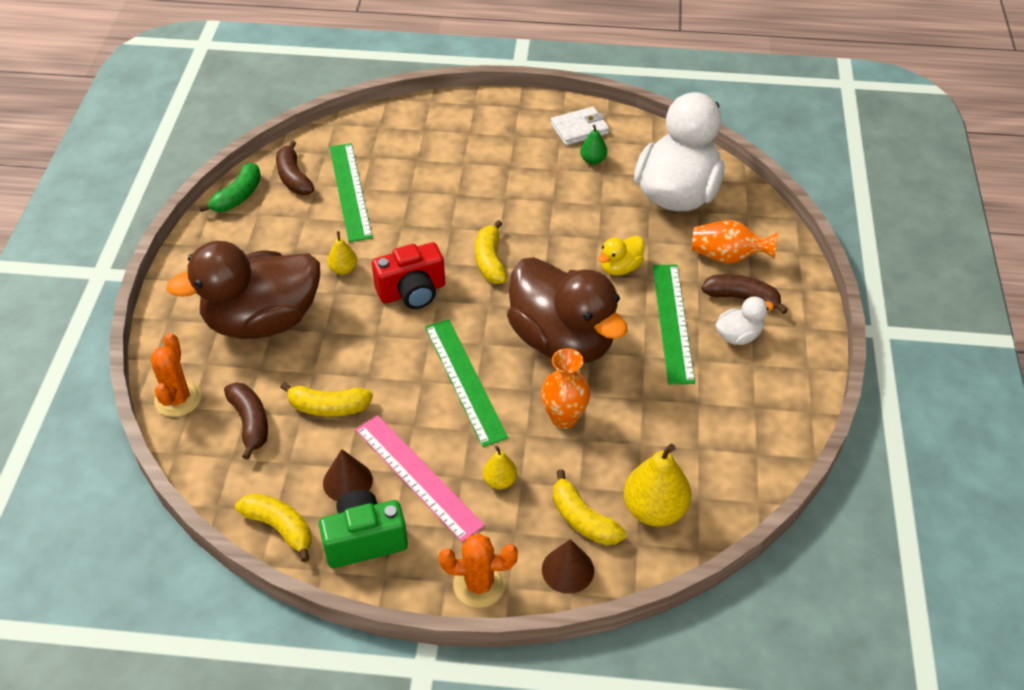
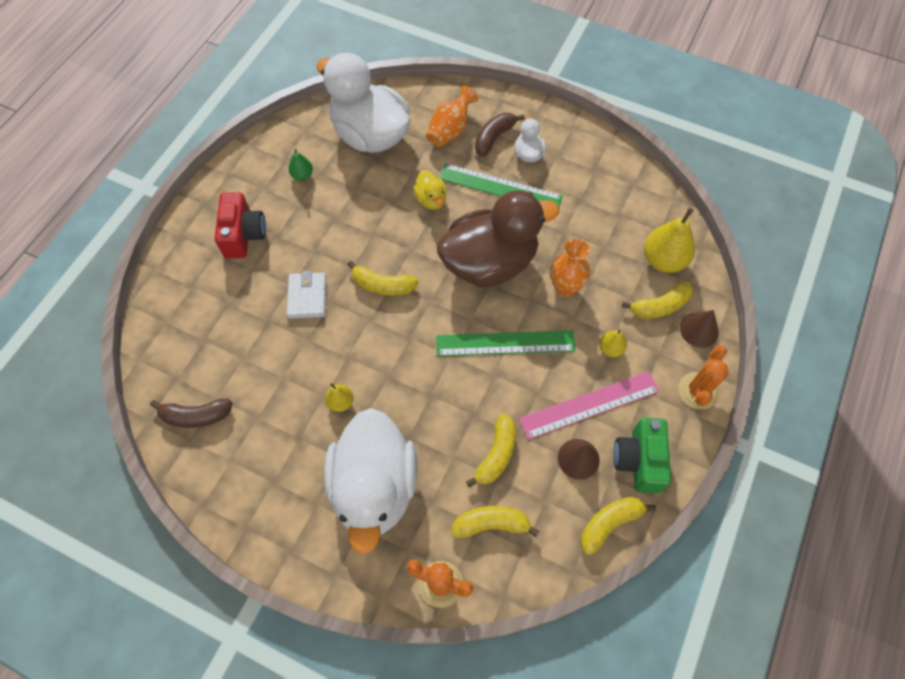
camera: 70 degrees left, 15 degrees up
(238, 196) = (195, 474): green banana -> none
(250, 423) = (491, 524): brown banana -> yellow banana
(262, 321) = (374, 487): brown duck -> white duck
(350, 191) = (241, 370): green ruler -> none
(412, 292) = (392, 354): red camera -> red camera (243, 235)
(579, 129) = (259, 171): white wallet -> white wallet (307, 297)

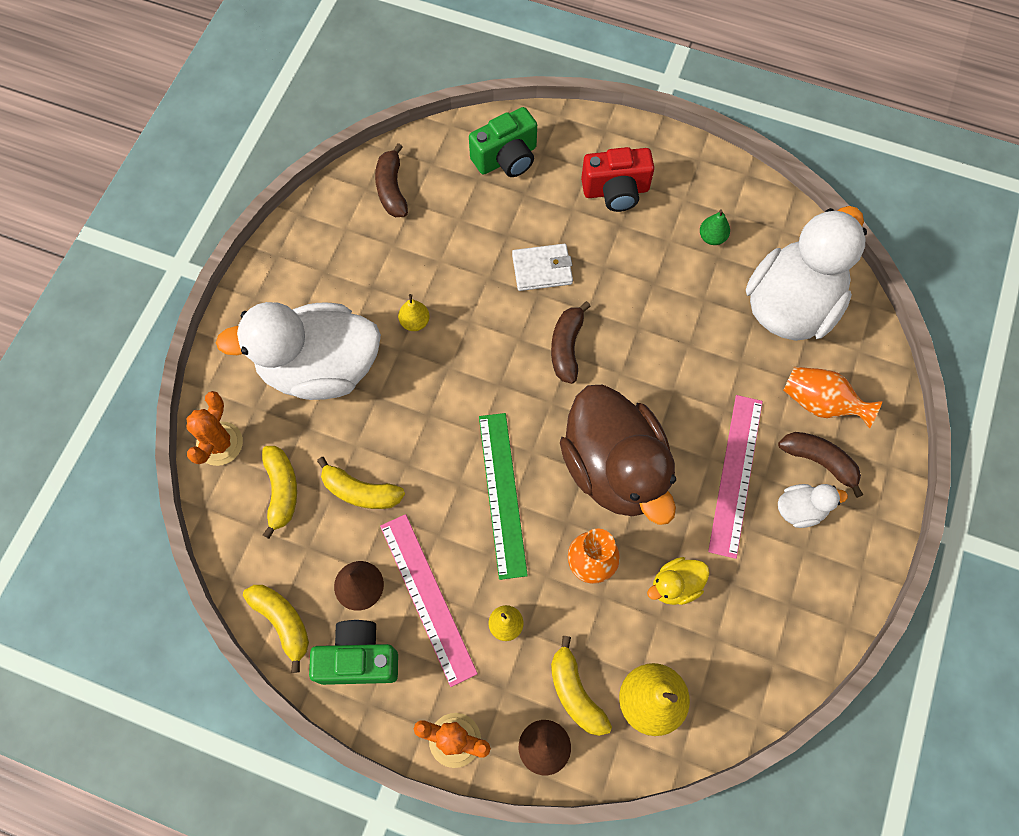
camera: 85 degrees right, 5 degrees up
(188, 315) = (506, 158): none -> green camera
(383, 285) = (567, 347): yellow banana -> brown banana
(431, 199) = (701, 389): yellow duck -> yellow duck (675, 585)
(500, 187) = (736, 474): green ruler -> pink ruler

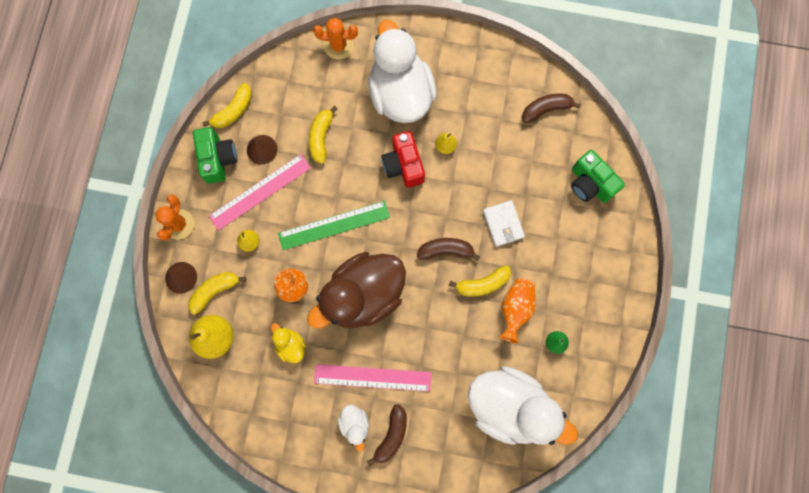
camera: 80 degrees right, 10 degrees up
(282, 491) = (314, 90): yellow banana -> yellow banana (482, 284)
(616, 191) = (579, 267): red camera -> red camera (403, 165)
(820, 403) = (436, 433): orange vase -> orange vase (515, 309)

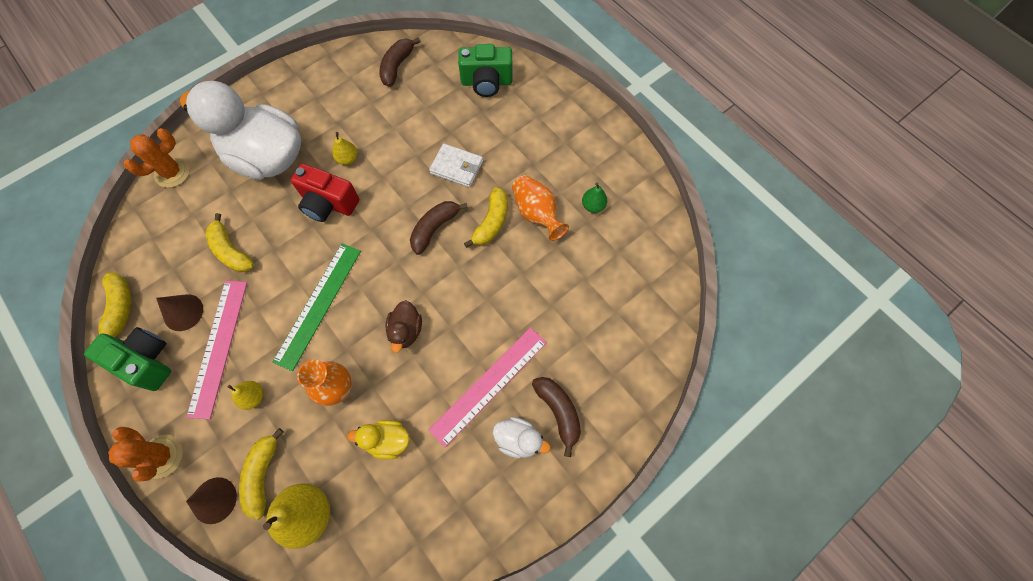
camera: 50 degrees left, 10 degrees down
(363, 295) = (406, 331): brown duck -> brown duck, size x0.42
(510, 406) = (618, 284): white duck -> none

